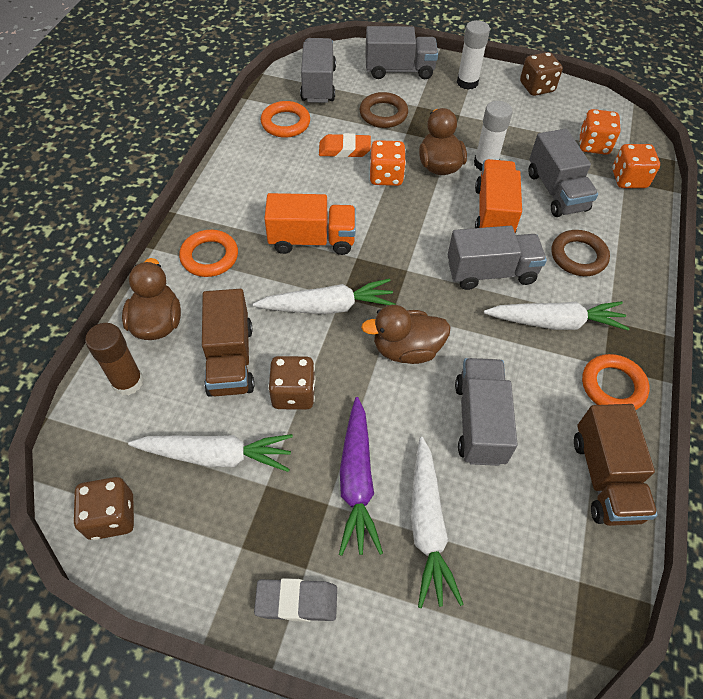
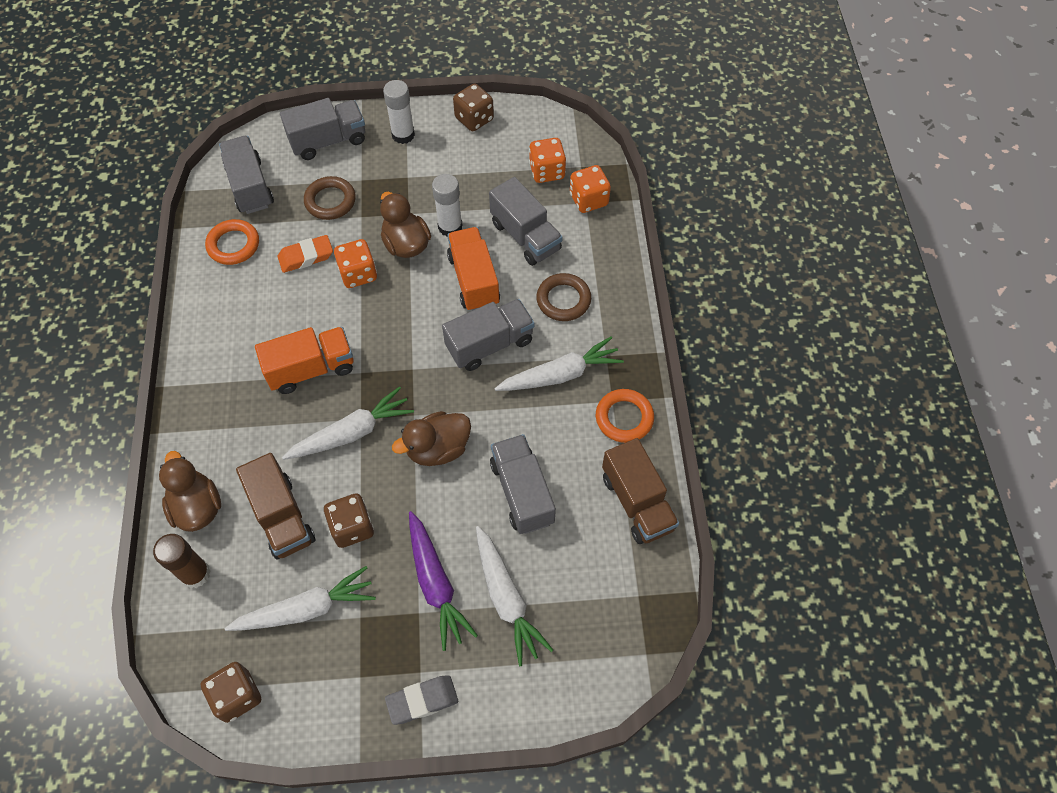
camera: 20 degrees left, 5 degrees up
(209, 256) = (218, 421): orange ring -> none

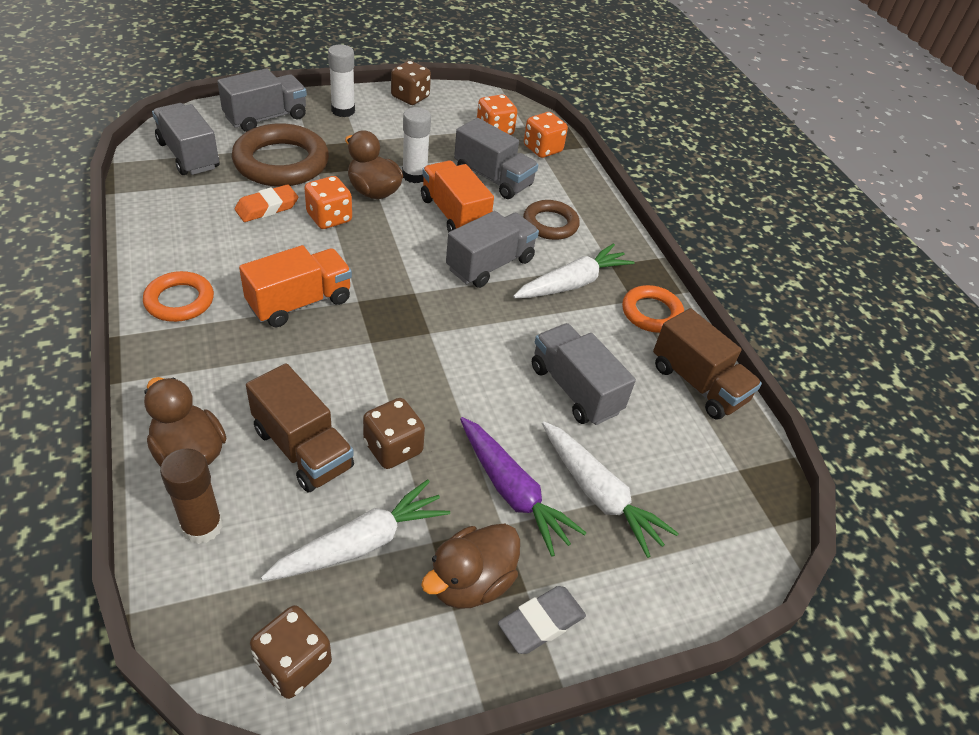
camera: 20 degrees left, 15 degrees down
(233, 245) = (180, 203): orange ring -> orange ring (179, 301)
(330, 201) = (281, 162): brown ring -> brown ring, size x1.70
(352, 433) = (364, 356): white carrot -> none
(438, 449) = (468, 360): brown duck -> brown duck (471, 582)

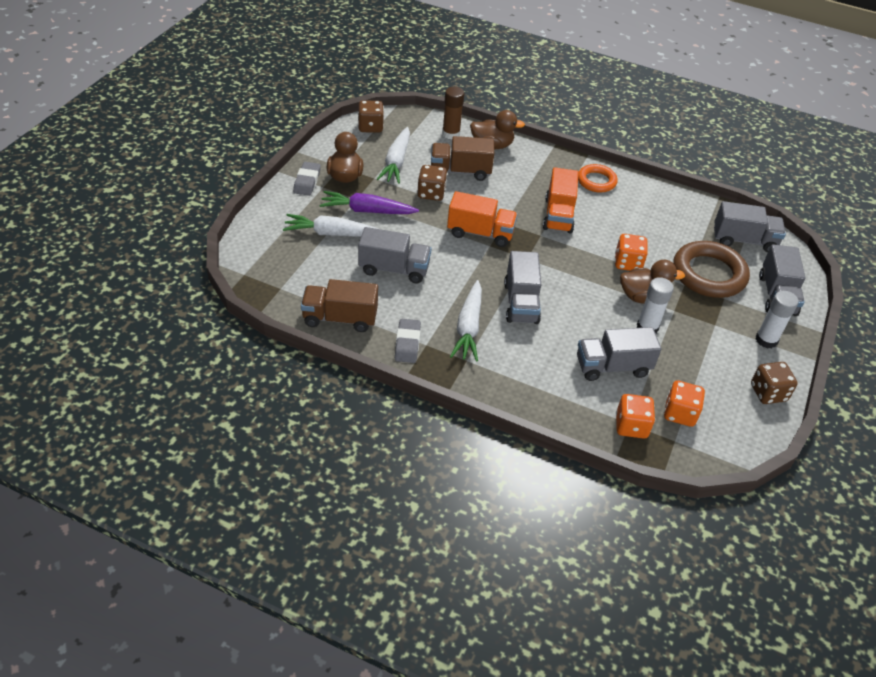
camera: 135 degrees right, 0 degrees up
(267, 208) = (659, 244): orange eraser -> none
(454, 215) = (585, 319): orange truck -> orange truck (480, 233)
(550, 224) = (534, 360): brown ring -> none
(651, 313) = (407, 343): orange ring -> grey eraser

